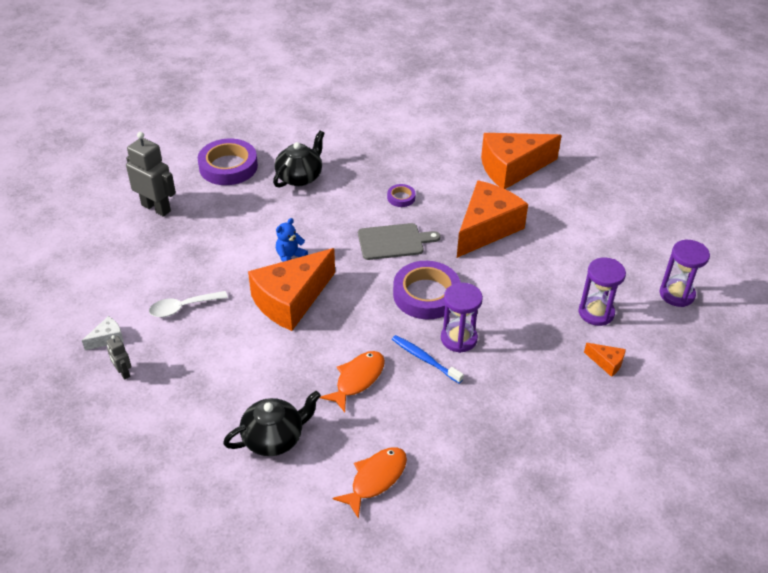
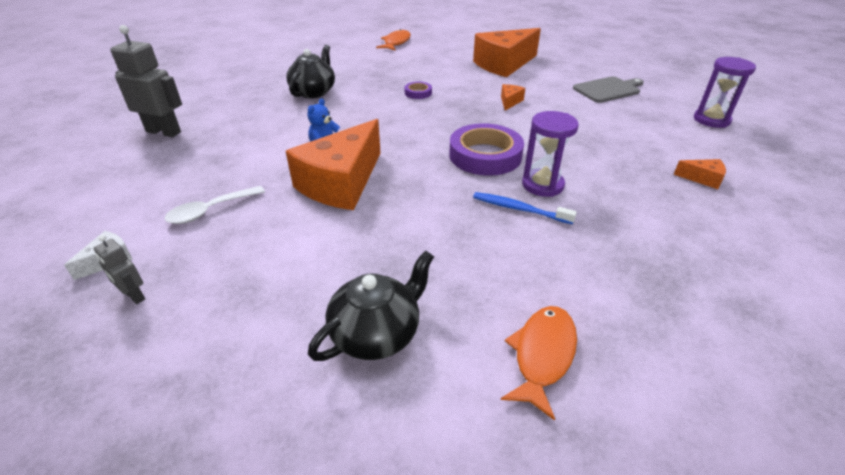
camera: 15 degrees left, 5 degrees down
(228, 166) = (238, 94): purple tape -> none
(357, 379) = (454, 243): orange fish -> orange fish (396, 43)
(393, 242) = (428, 122): grey cutting board -> grey cutting board (608, 89)
(486, 228) = (510, 102): orange cheese -> orange cheese, size x0.41
(596, 313) = (656, 143): purple hourglass -> none

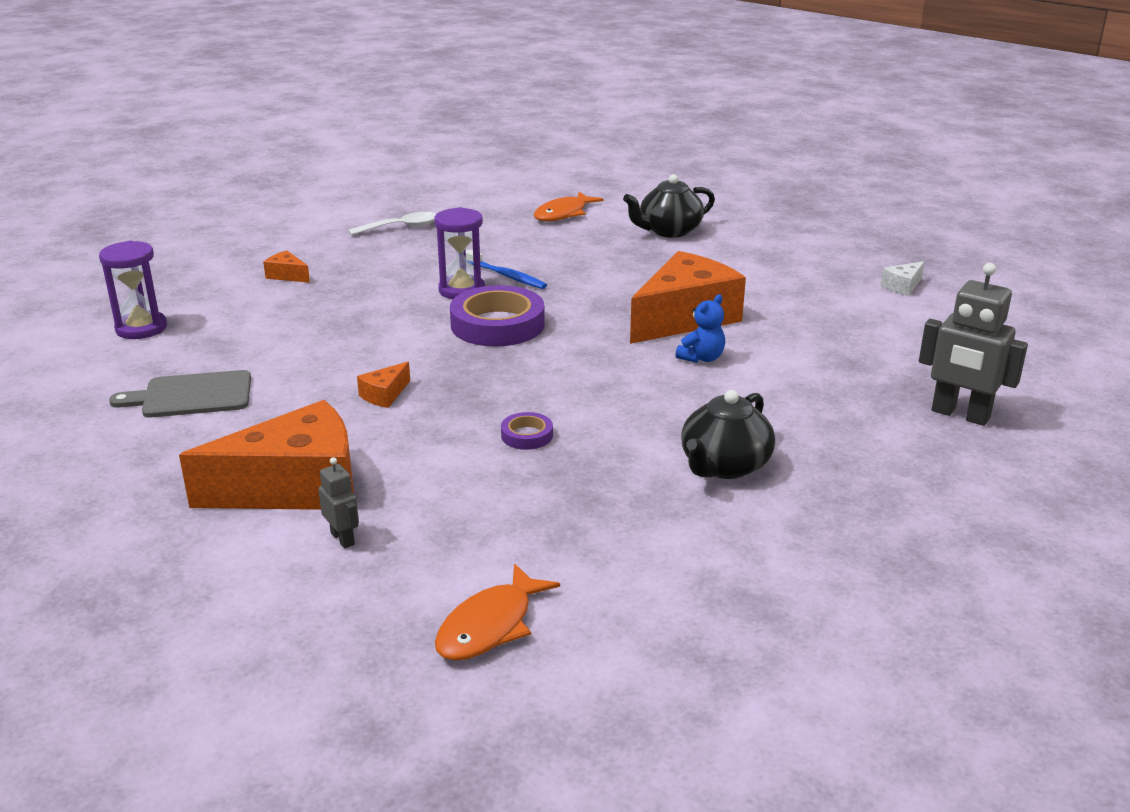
camera: 165 degrees left, 10 degrees down
(134, 296) = (860, 264): grey robot -> grey robot (343, 539)
(210, 211) = (828, 310): white spoon -> white spoon (401, 227)

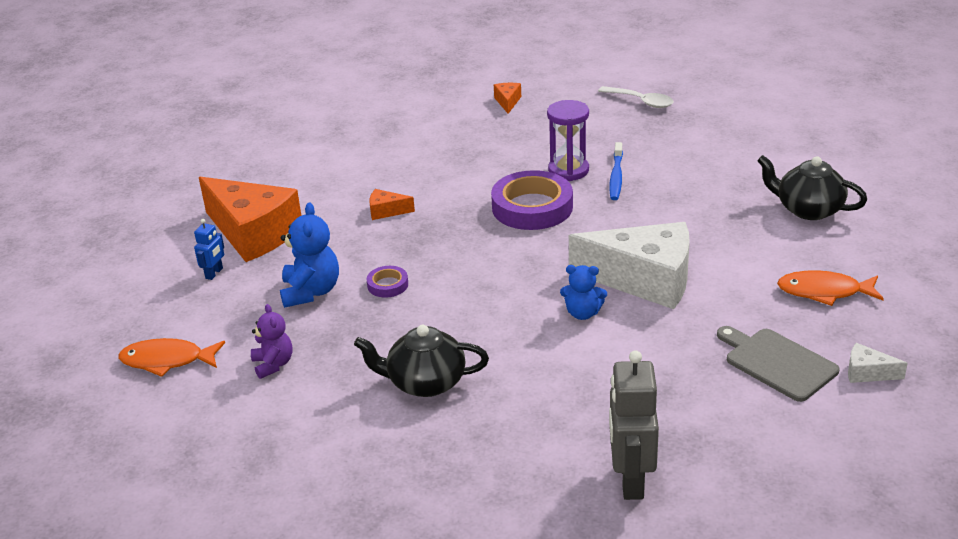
camera: 60 degrees right, 5 degrees up
(141, 328) = (381, 96): purple hourglass -> none
(192, 395) = (320, 152): grey cutting board -> grey cutting board (777, 363)
(343, 539) = (214, 273): grey robot -> blue robot
(477, 484) = (311, 292): none -> blue teddy bear
(563, 214) = (768, 150): orange fish -> orange fish (824, 292)
(590, 548) = (273, 364): none -> purple teddy bear
(685, 318) = (644, 280): orange cheese -> white cheese

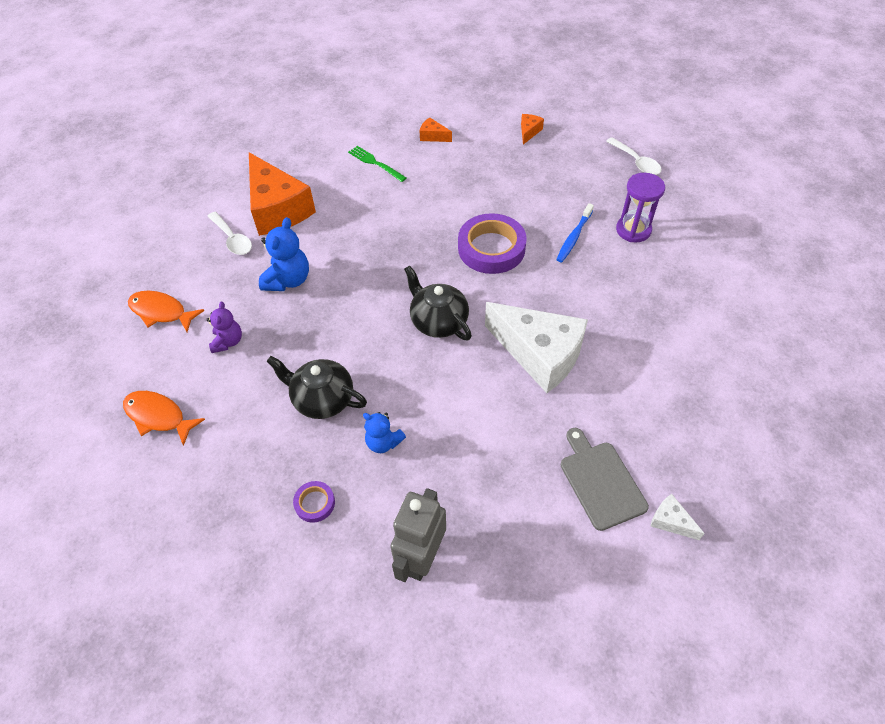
camera: 20 degrees right, 20 degrees up
(214, 273) = (232, 239): blue robot -> white spoon
(347, 167) = (375, 163): none -> green fork
(386, 211) = (381, 217): orange cheese -> orange cheese (433, 136)
(387, 285) = (345, 292): purple tape -> purple tape (315, 503)
(568, 170) = (539, 218): purple hourglass -> purple hourglass (633, 230)
(583, 313) = (473, 372): blue teddy bear -> blue teddy bear (383, 442)
(808, 209) = (715, 324): black teapot -> black teapot (438, 321)
(824, 292) = (681, 419): orange fish -> orange fish (158, 416)

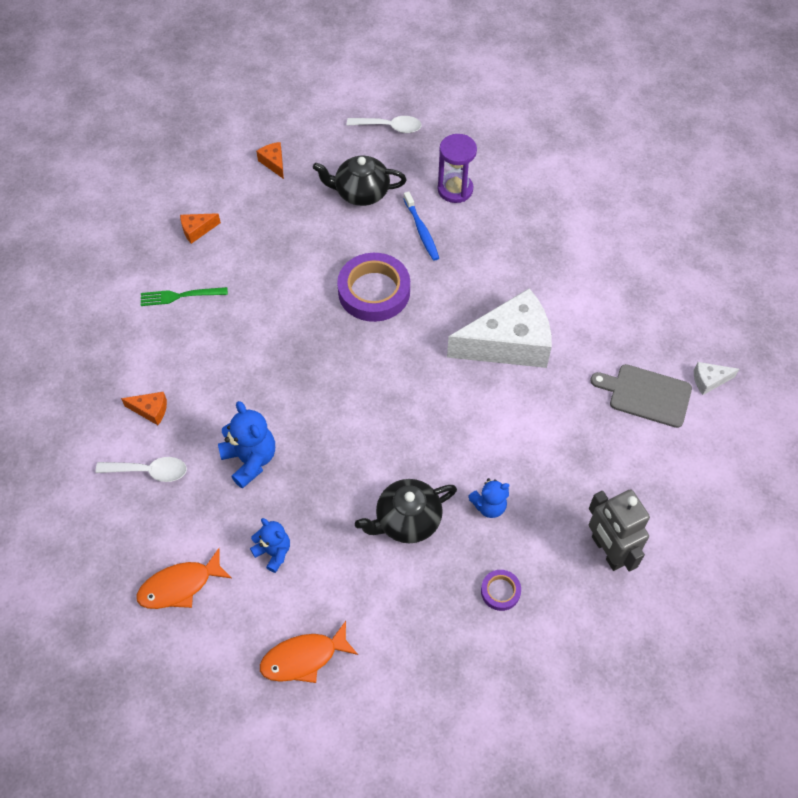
camera: 50 degrees left, 5 degrees up
(228, 341) = (273, 552): purple teddy bear -> blue teddy bear
(277, 209) = (150, 410): orange cheese -> orange cheese, size x0.41
(438, 321) = (410, 384): black teapot -> black teapot (361, 192)

